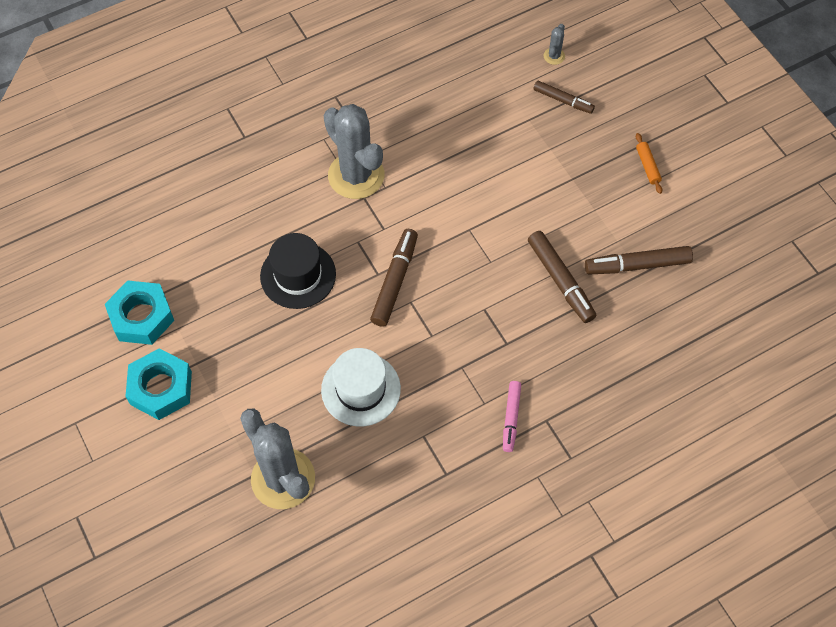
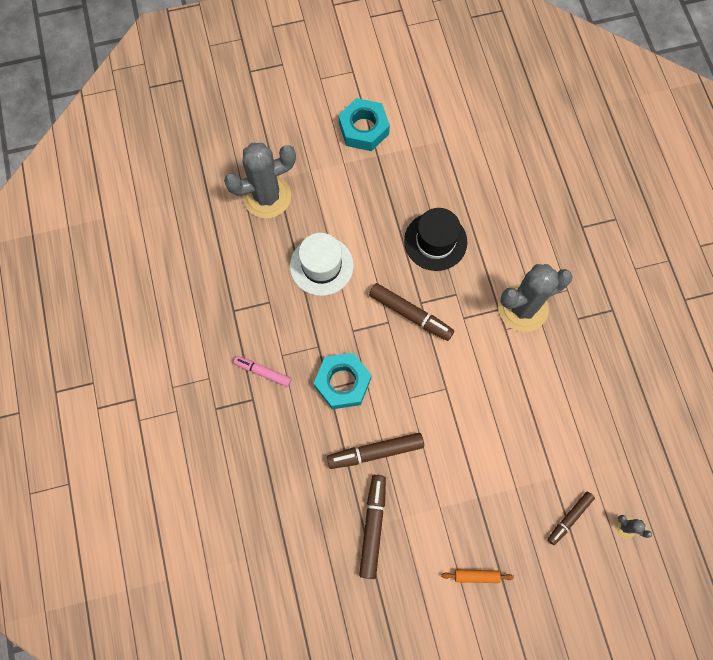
camera: 105 degrees right, 10 degrees up
(141, 317) = (427, 125): turquoise nut -> turquoise nut (342, 383)

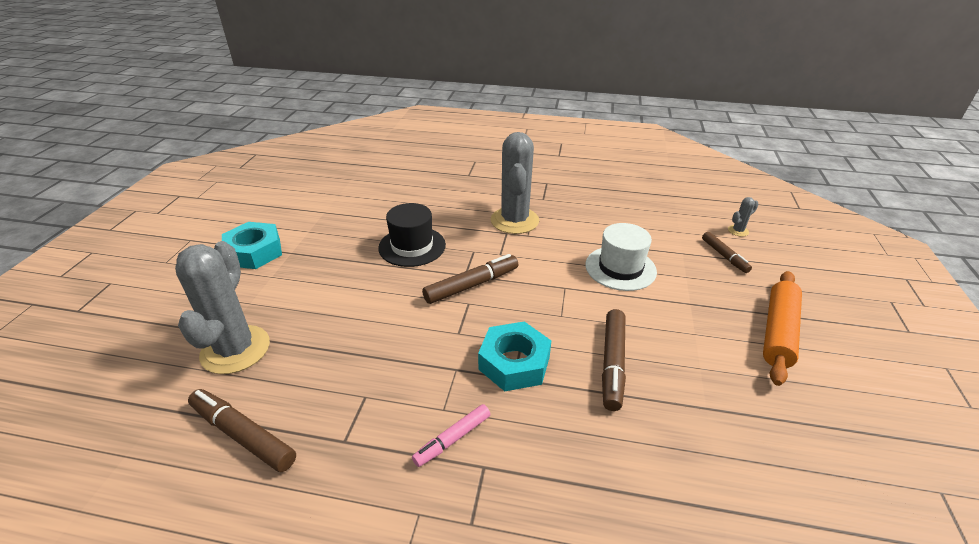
camera: 65 degrees left, 35 degrees down
(321, 266) = (363, 332): white hat -> white hat (620, 268)
(373, 527) = (707, 398): brown marker -> brown marker (243, 435)
(476, 576) = (778, 332): orange rolling pin -> orange rolling pin, size x2.11

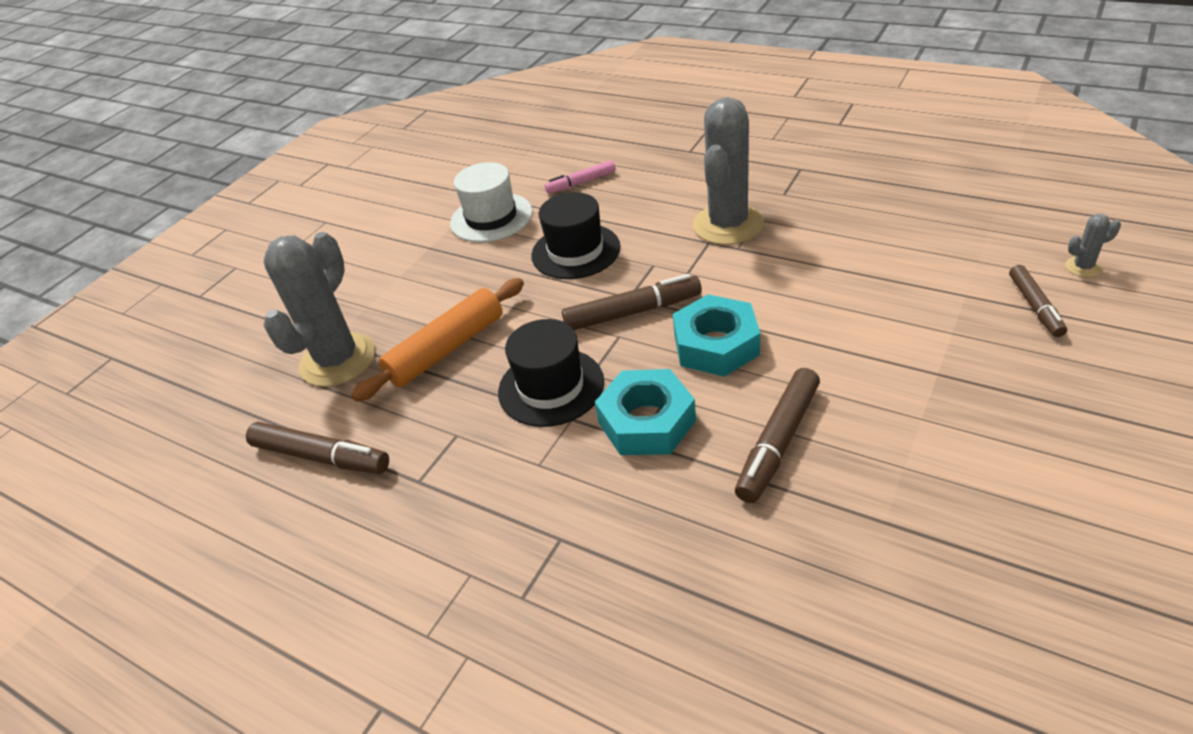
camera: 25 degrees right, 5 degrees up
(243, 435) = (320, 456): brown marker -> brown marker turned 150 degrees clockwise
(254, 252) = (389, 243): turquoise nut -> turquoise nut (716, 345)
(430, 347) = (551, 387): none -> black hat
(453, 439) = (537, 500): pink marker -> pink marker (581, 182)
(620, 268) = (854, 309): white hat -> white hat (491, 217)
(778, 332) = (1061, 434): orange rolling pin -> orange rolling pin (447, 349)

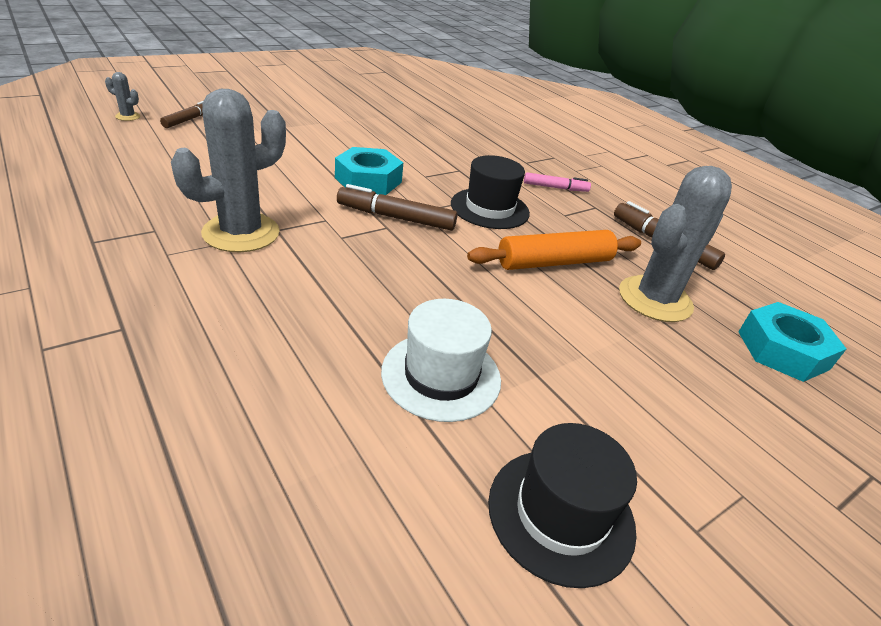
camera: 165 degrees left, 5 degrees down
(575, 251) = (389, 282): black hat -> black hat (561, 514)
(581, 182) = (292, 362): pink marker -> pink marker (555, 187)
(646, 421) = (447, 173): turquoise nut -> turquoise nut (783, 350)
(778, 441) = (392, 143): brown marker -> none

